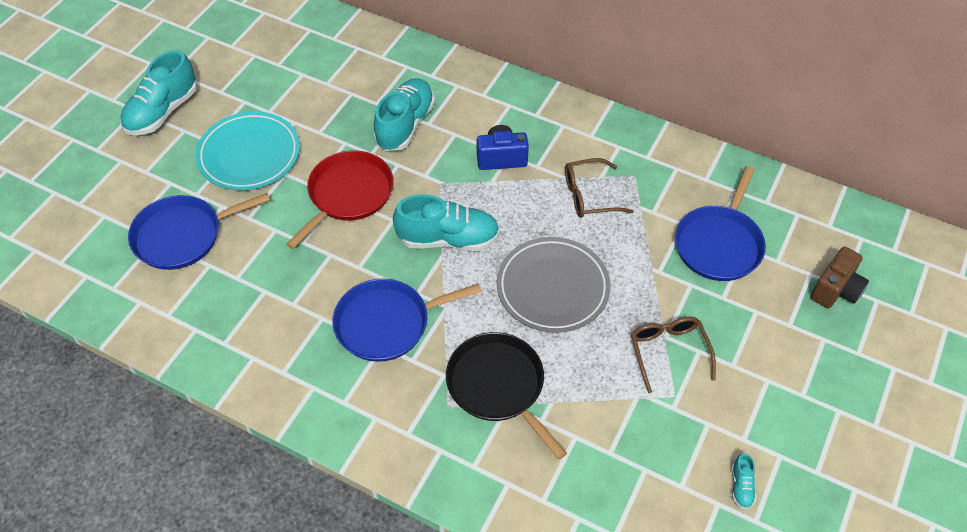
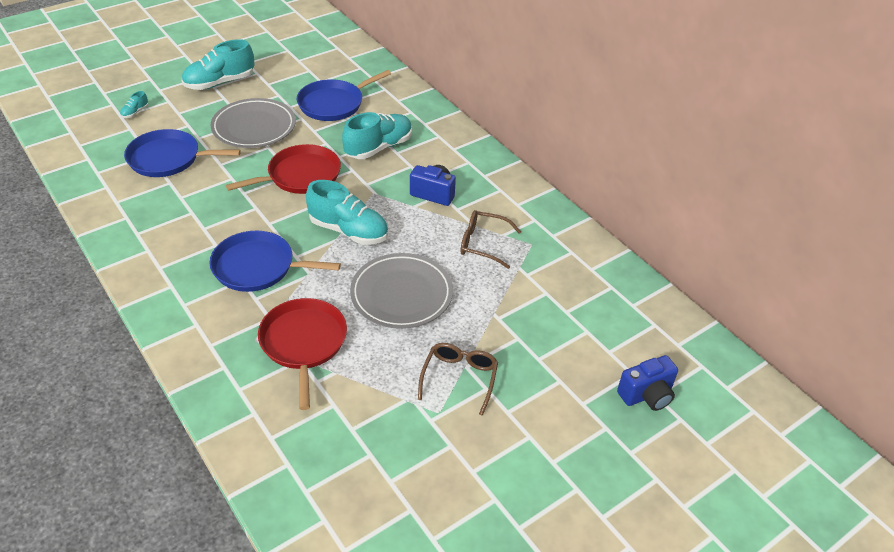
camera: 25 degrees right, 10 degrees down
(249, 155) = (254, 127): turquoise plate -> grey plate
(498, 386) = (303, 343): black pan -> red pan
(719, 244) = (566, 319): blue pan -> blue pan (334, 104)
(741, 486) = (441, 506): turquoise shoe -> turquoise shoe (135, 112)
(836, 290) = (646, 395): brown camera -> blue camera

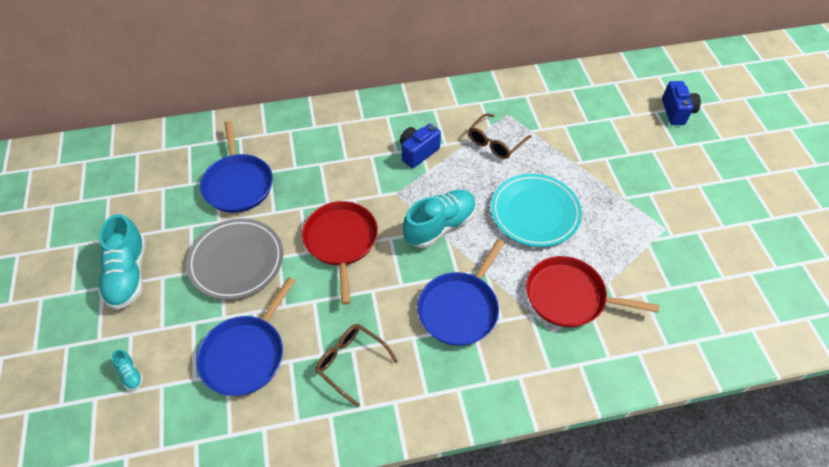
camera: 65 degrees left, 10 degrees up
(378, 147) = (331, 170): turquoise shoe -> none
(401, 294) = (535, 213): grey plate -> turquoise plate
(459, 378) = (636, 205): brown glasses -> brown glasses (351, 363)

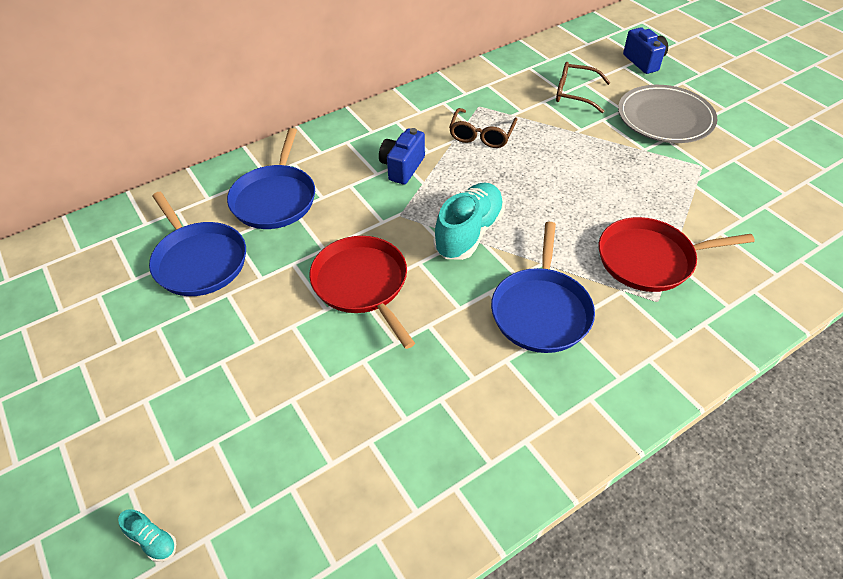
camera: 20 degrees left, 5 degrees down
(128, 274) = (93, 413): turquoise shoe -> none
(236, 261) = (239, 348): grey plate -> grey plate (665, 118)
(246, 354) = (306, 455): blue pan -> blue pan (275, 198)
(351, 363) = (447, 415): brown glasses -> brown glasses (574, 93)
(535, 213) = (563, 190): turquoise plate -> none

